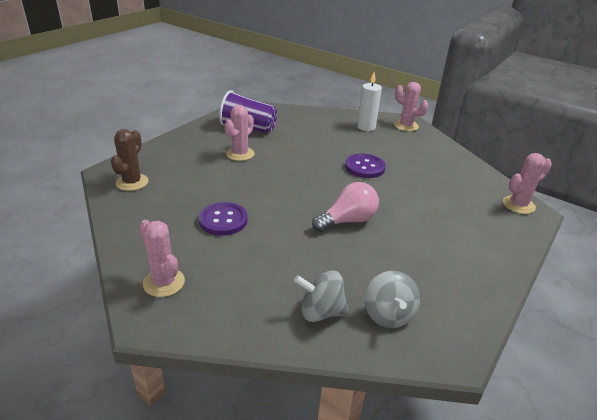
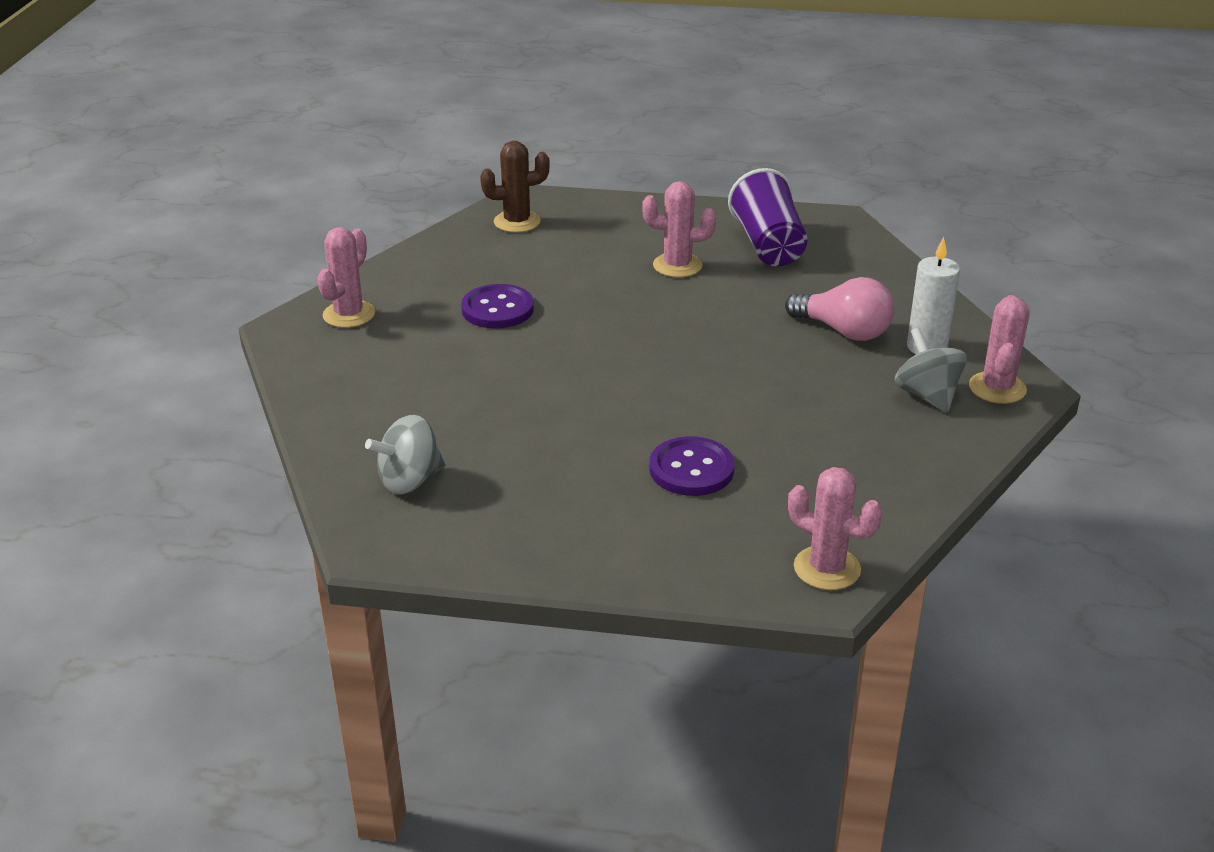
camera: 65 degrees right, 0 degrees up
(321, 312) = (377, 429): grey spinning top -> grey spinning top (927, 395)
(348, 221) = (591, 402): pink light bulb -> pink light bulb (844, 331)
(364, 167) = (770, 380): purple button -> purple button (691, 469)

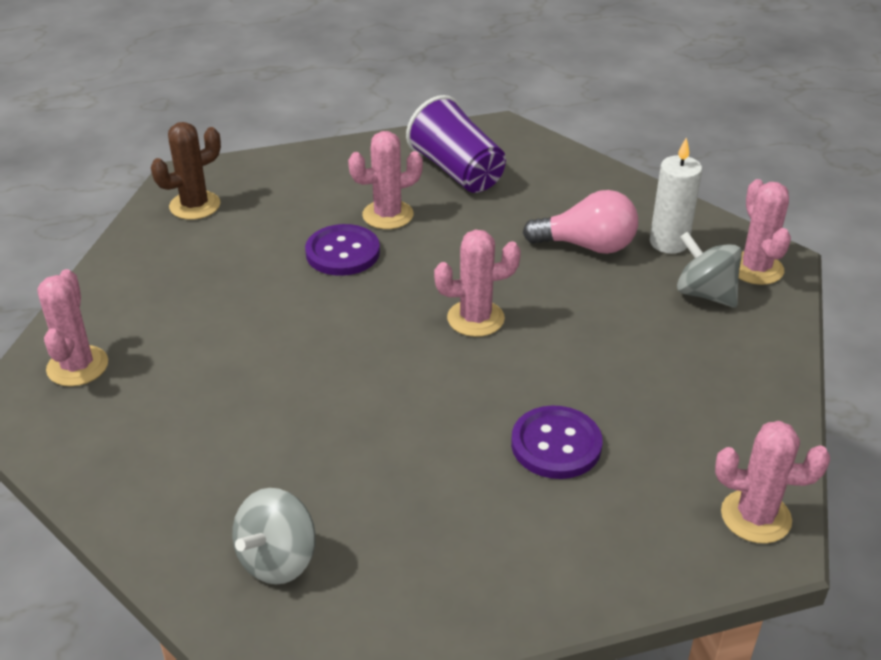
camera: 25 degrees left, 5 degrees up
(497, 309) = (239, 313): purple button -> purple button (342, 252)
(694, 361) = (475, 318): none -> pink cactus

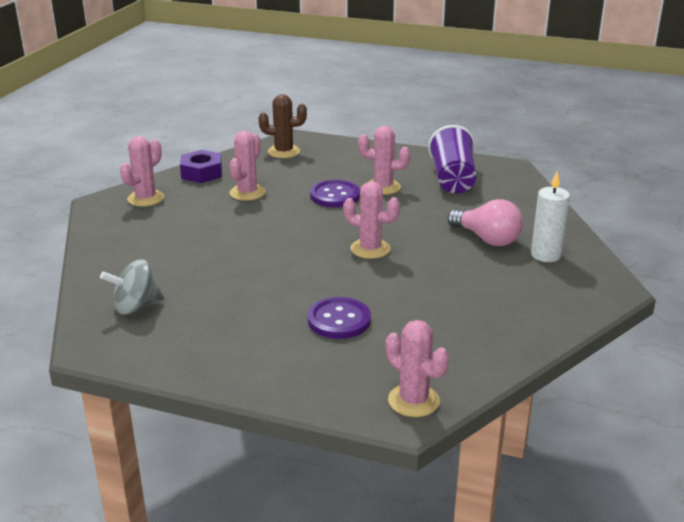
camera: 35 degrees right, 10 degrees down
(114, 287) = (201, 173): none -> purple nut
(705, 293) = (534, 287): grey spinning top -> none
(756, 268) = (590, 288): pink cactus -> pink cactus (247, 193)

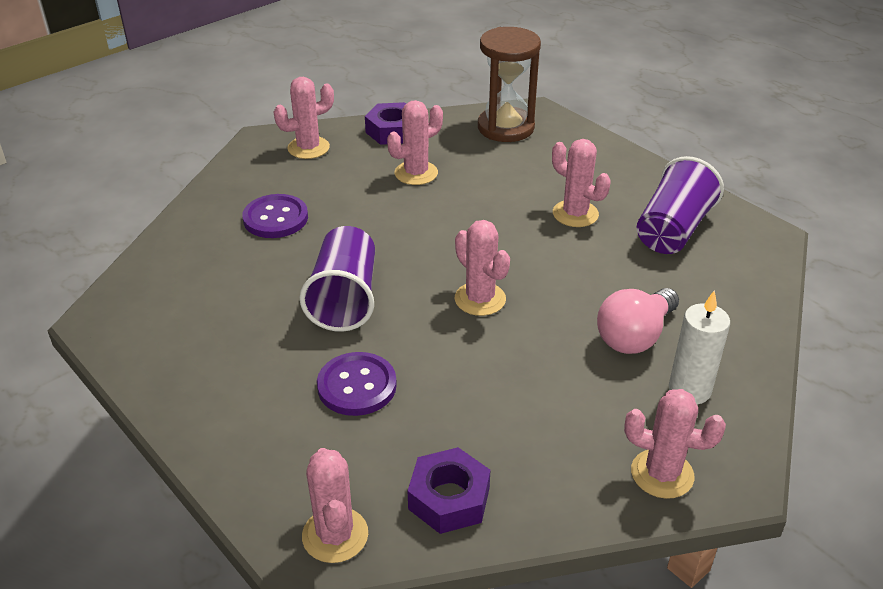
camera: 30 degrees right, 10 degrees up
(136, 307) = (179, 285): grey spinning top -> none
(275, 276) = (344, 298): none -> purple cup
(284, 152) = (505, 127): brown cactus -> brown hourglass
(335, 196) = (508, 208): purple button -> purple button (275, 218)
(464, 355) = (449, 498): none -> purple nut
(487, 239) = (634, 336): pink light bulb -> pink light bulb turned 60 degrees clockwise
(572, 299) = (662, 474): none -> pink cactus

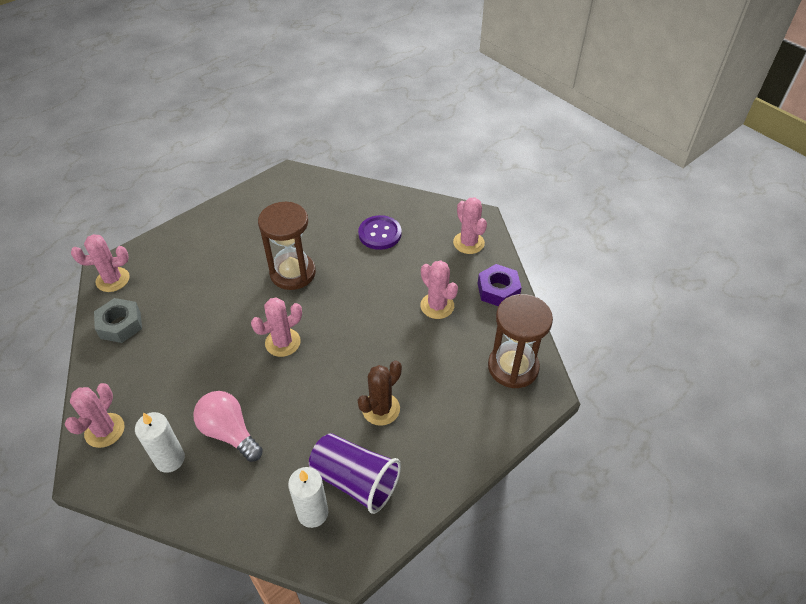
camera: 90 degrees right, 10 degrees up
(344, 298) = (293, 273): purple cup -> brown hourglass
(357, 386) = (214, 283): purple button -> none
(449, 498) = (120, 325): purple nut -> grey nut
(575, 214) = (381, 409): pink cactus -> brown cactus
(721, 259) = (313, 513): none -> white candle

